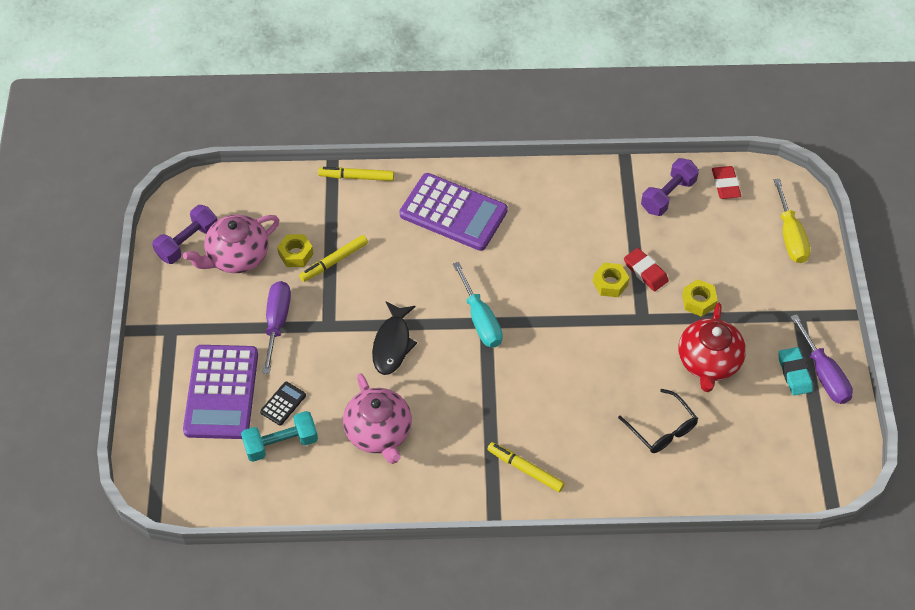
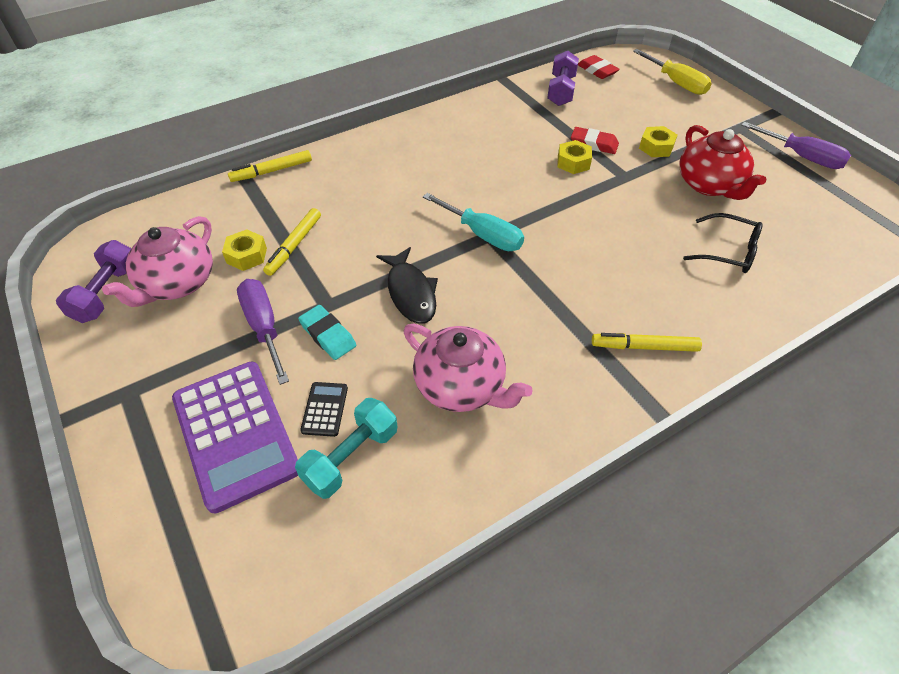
camera: 30 degrees left, 5 degrees down
(453, 213) = (388, 164): purple calculator -> none
(794, 373) = (781, 165): turquoise eraser -> turquoise eraser (328, 335)

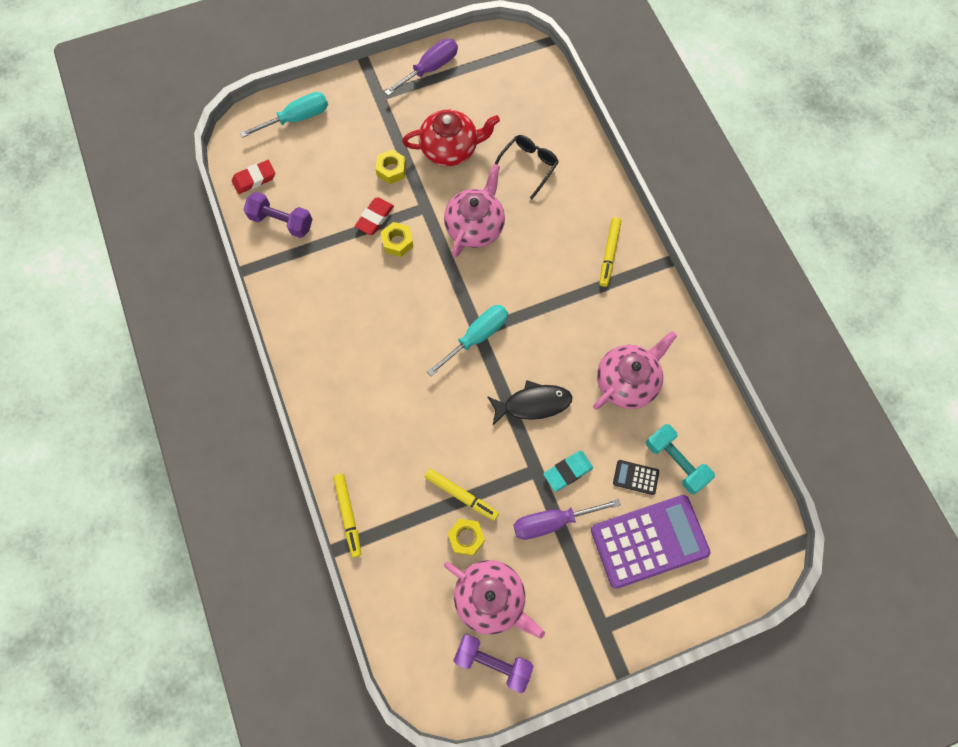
camera: 80 degrees left, 20 degrees up
(621, 216) = (475, 226): none -> pink teapot
(676, 83) = (297, 118): yellow screwdriver -> turquoise screwdriver

